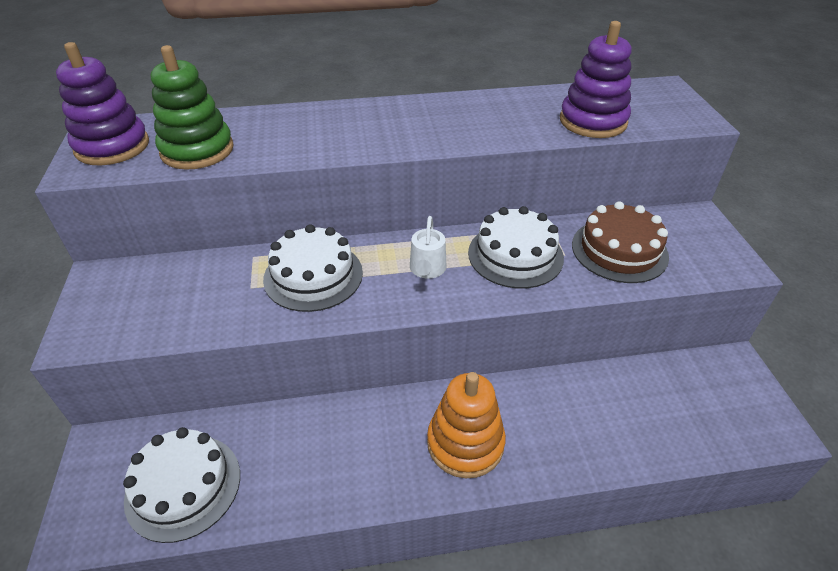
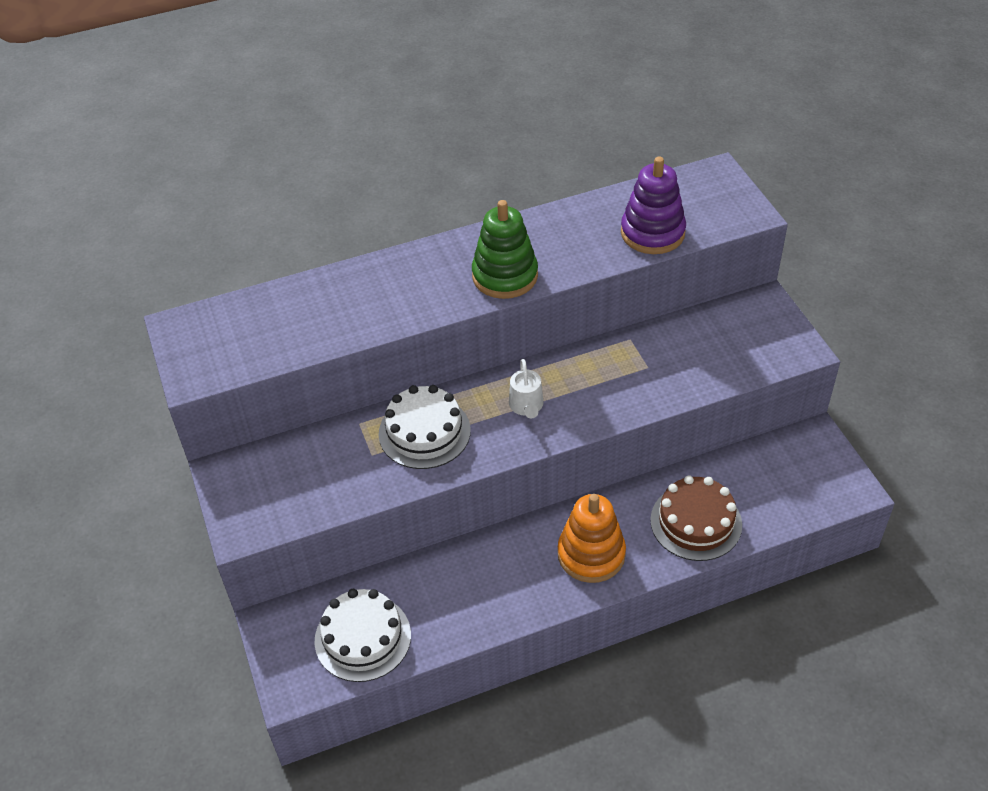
camera: 10 degrees left, 5 degrees up
(112, 146) = (207, 345): purple stacking toy -> none
(197, 150) = (292, 335): green stacking toy -> green stacking toy (505, 276)
(515, 255) = (603, 376): white cake -> none
(619, 250) = (696, 353): brown cake -> brown cake (696, 522)

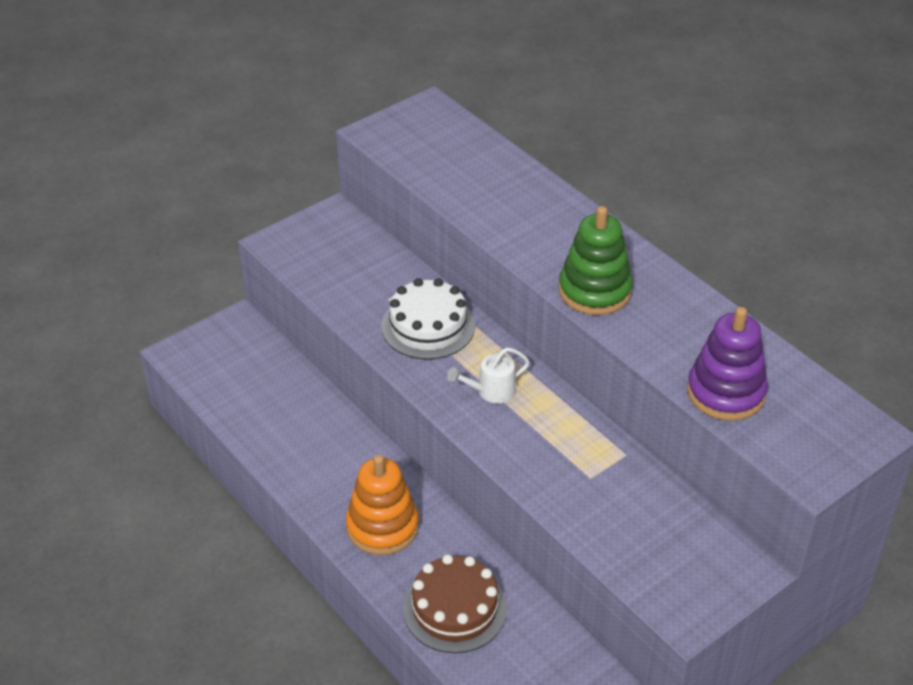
camera: 70 degrees right, 5 degrees down
(363, 638) = (240, 384): white cake -> none

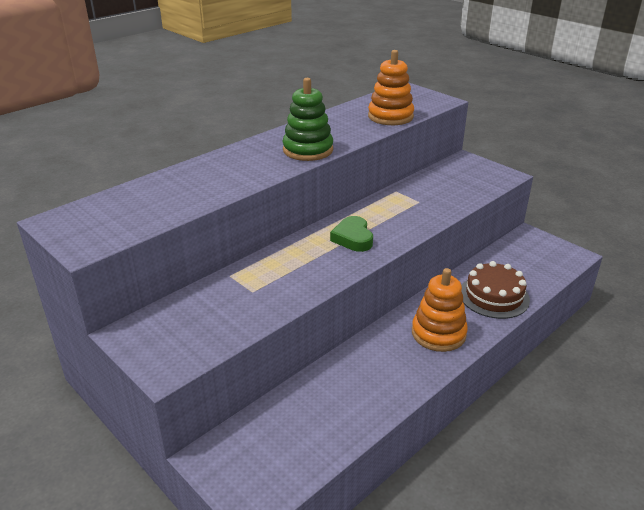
camera: 95 degrees left, 10 degrees down
(428, 326) = (286, 269): white cake -> none
(491, 391) = (353, 238): white watering can -> green heart
(725, 392) = (390, 116): purple stacking toy -> orange stacking toy

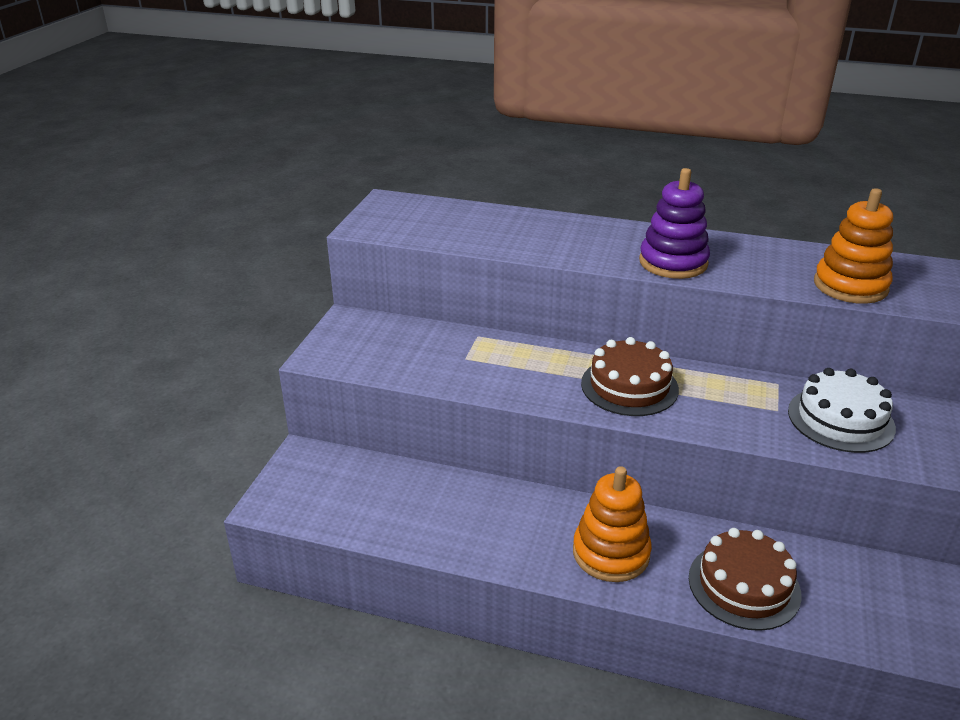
camera: 60 degrees right, 0 degrees up
(308, 150) = (673, 262): green stacking toy -> purple stacking toy
(353, 238) = (629, 386): green heart -> brown cake
(442, 188) = (840, 419): none -> white cake

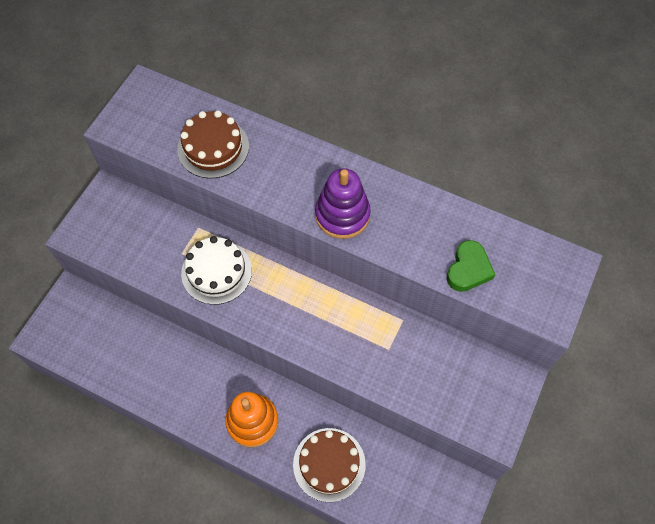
camera: 10 degrees right, 30 degrees up
(629, 386) = (291, 305): brown cake -> brown cake (213, 148)
(840, 419) = (430, 367): white cake -> white cake (216, 272)
(850, 286) = (468, 269): orange stacking toy -> green heart

